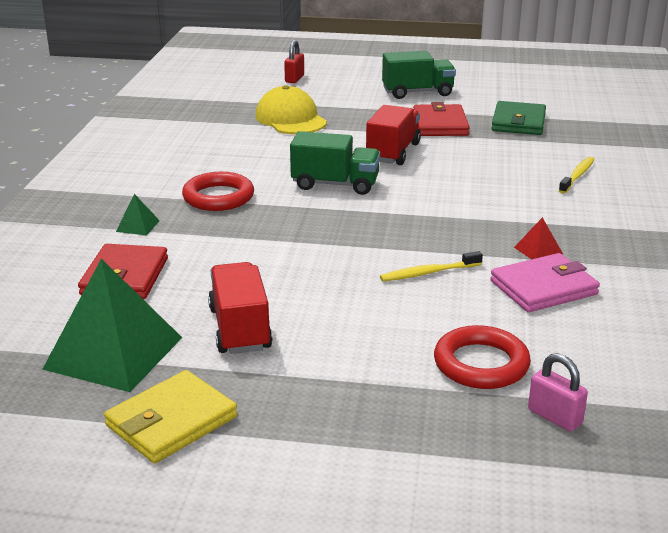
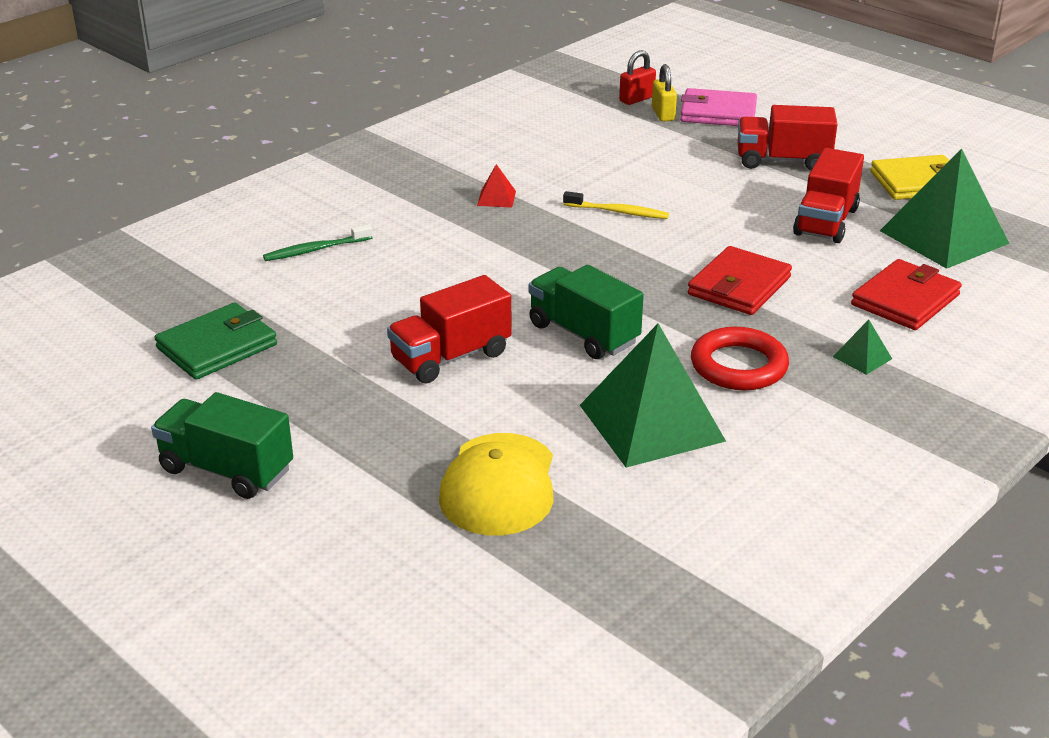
camera: 145 degrees left, 5 degrees up
(243, 158) = (651, 422): none -> green pyramid
(294, 79) = (355, 613): red padlock -> red padlock (636, 99)
(346, 394) = (782, 161): none -> red truck
(440, 124) = (316, 383): red wallet -> red wallet (739, 286)
(481, 364) = (668, 148): red ring -> none
(543, 288) = (544, 173): pink wallet -> pink wallet (718, 113)
(554, 417) = (663, 114): pink padlock -> yellow padlock
(577, 176) = (315, 250): yellow toothbrush -> green toothbrush

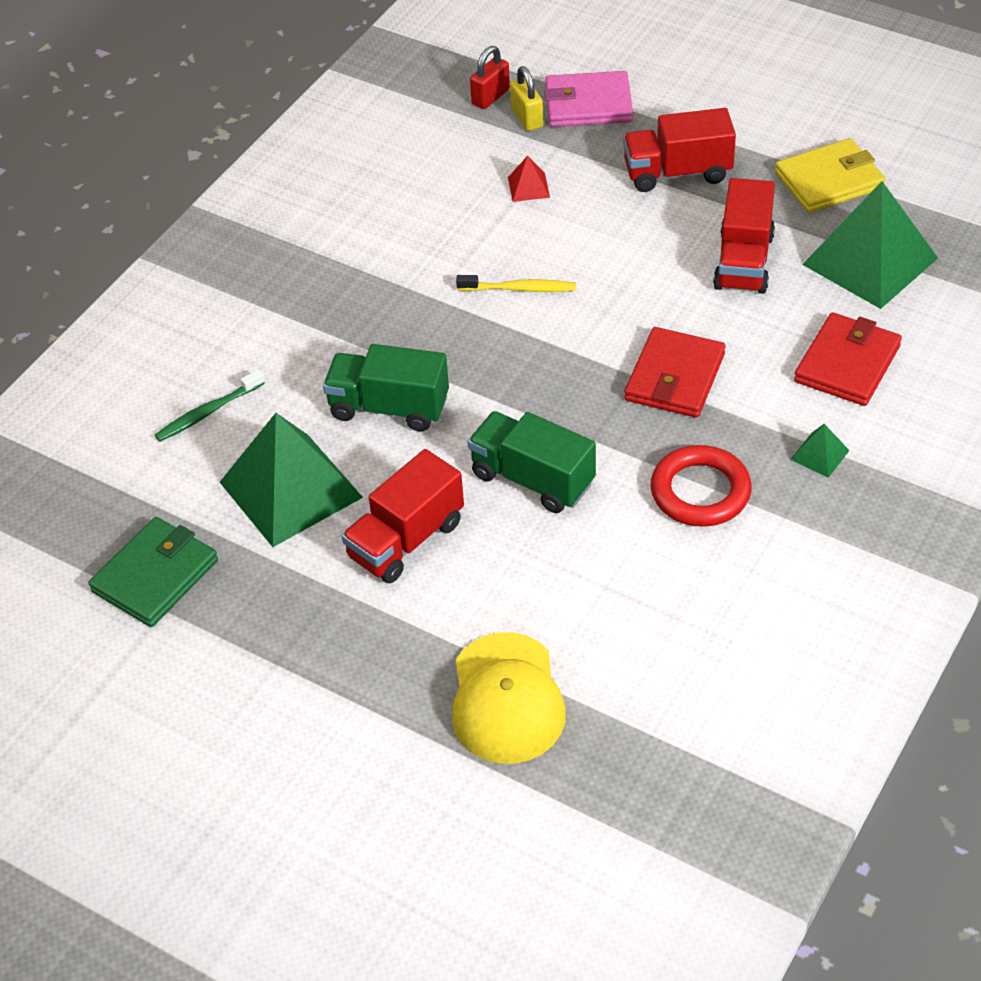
camera: 10 degrees left, 15 degrees up
(227, 470) = (231, 739): green truck -> green truck (389, 407)
(496, 198) = (380, 292): red pyramid -> red pyramid (528, 187)
(651, 422) = (632, 587): green pyramid -> green pyramid (290, 489)

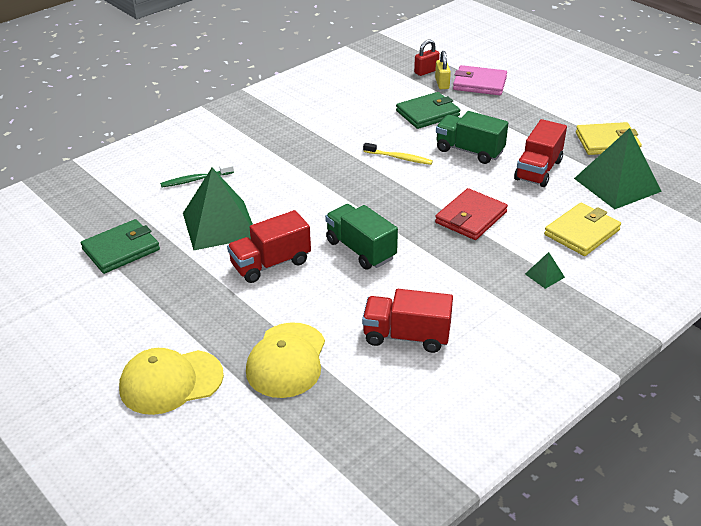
camera: 15 degrees right, 10 degrees down
(354, 781) = (171, 382): none -> yellow cap
(389, 407) = (296, 198): green truck -> green truck (469, 151)
(528, 187) = (427, 113): red pyramid -> green wallet
(677, 172) = (517, 122): red truck -> red truck (406, 336)
(700, 491) = (460, 278): red ring -> none
(847, 364) = (582, 232): red wallet -> yellow wallet

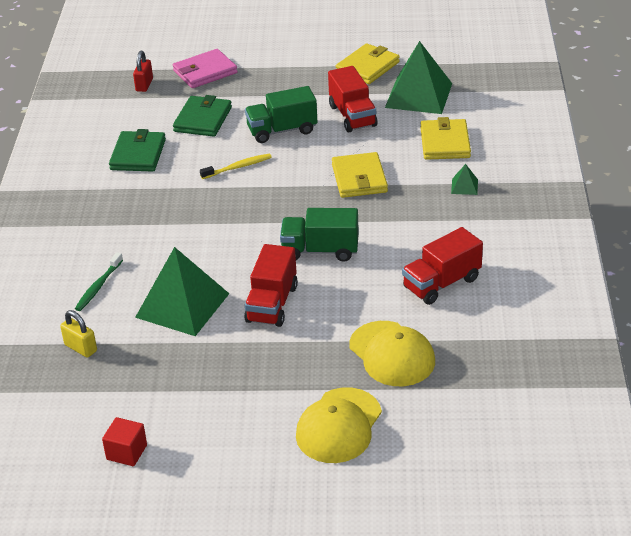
camera: 45 degrees left, 0 degrees up
(40, 293) = (126, 452): none -> red cube
(121, 249) = (134, 376): green wallet -> green wallet (138, 155)
(442, 83) = (174, 88): yellow padlock -> yellow padlock (81, 348)
(471, 217) = (359, 178): red wallet -> yellow wallet

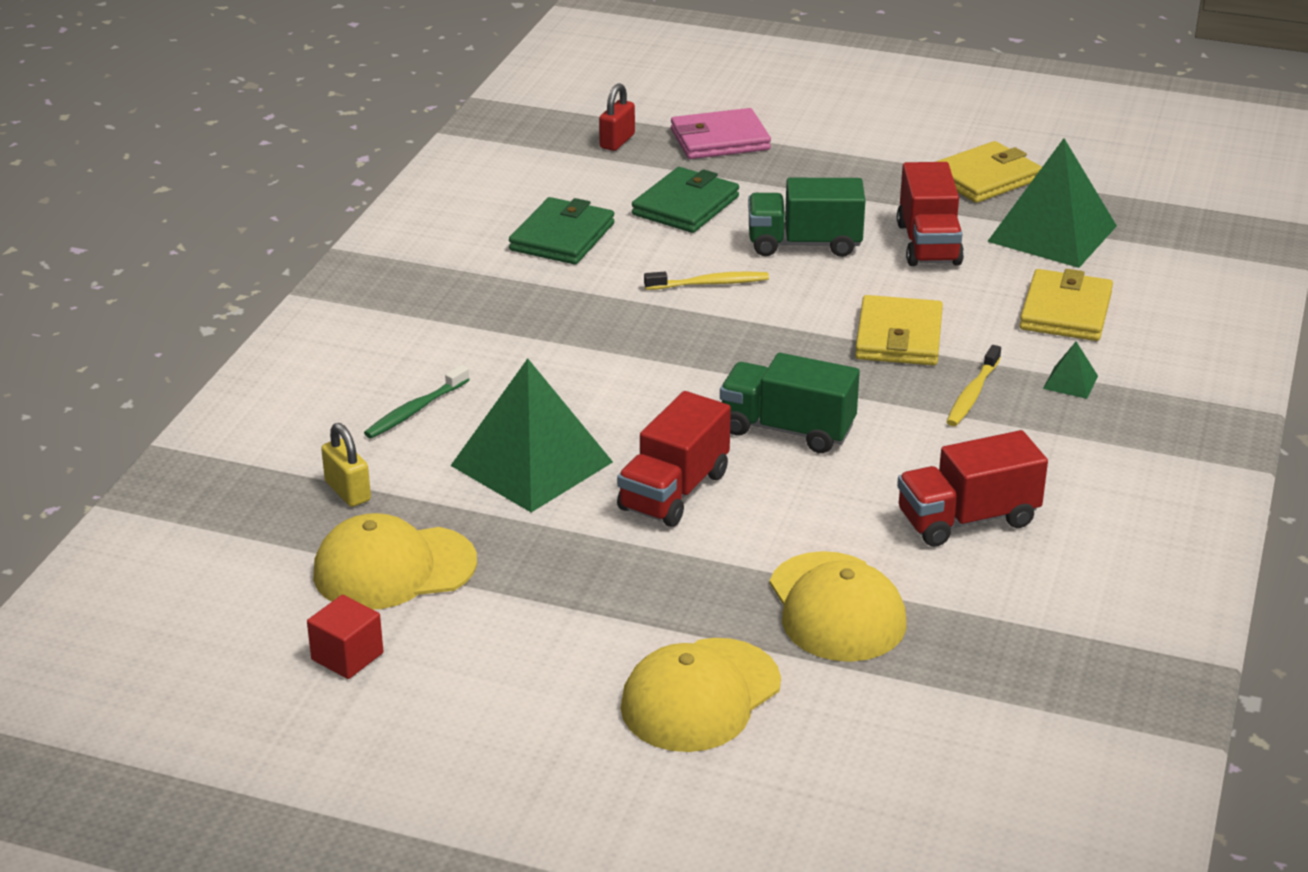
camera: 15 degrees right, 5 degrees down
(130, 390) = (394, 568): none -> yellow cap
(414, 205) = (972, 394): none -> yellow toothbrush

